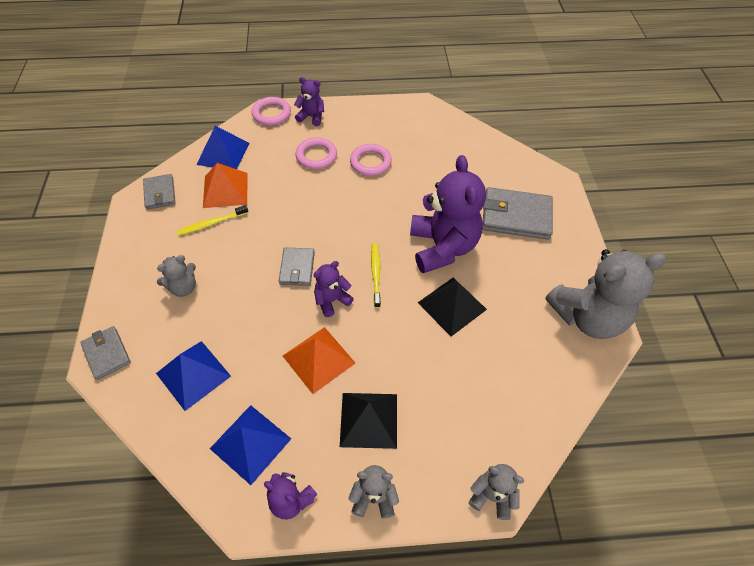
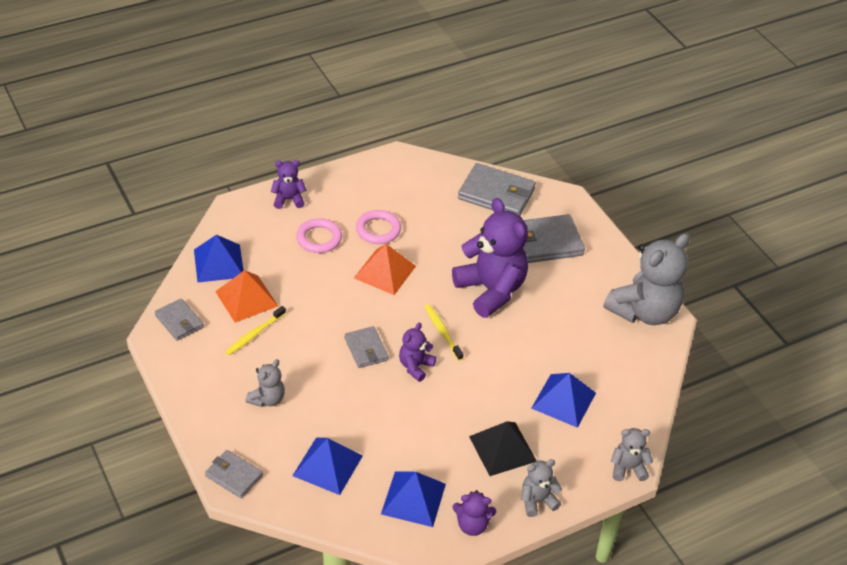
camera: 25 degrees left, 10 degrees down
(271, 114) = (243, 207): pink ring -> none
(319, 359) = (432, 417): orange pyramid -> orange pyramid (385, 272)
(452, 306) = (525, 338): black pyramid -> none
(458, 387) = (563, 400): none -> blue pyramid
(492, 159) = (496, 194): none -> grey wallet

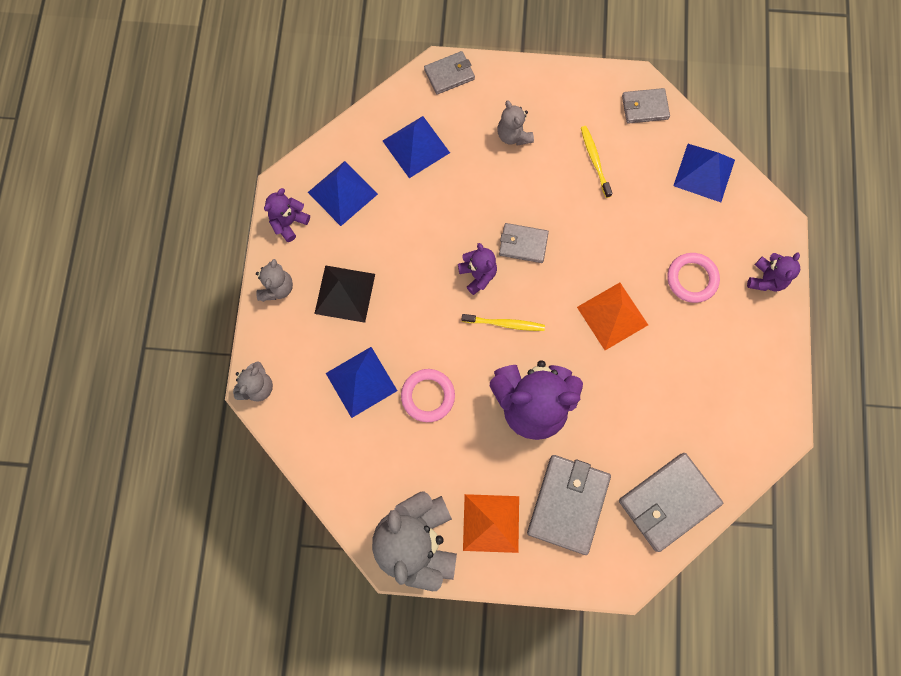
camera: 125 degrees right, 30 degrees up
(246, 298) = (643, 175): orange pyramid -> orange pyramid (491, 523)
(378, 230) = (675, 343): pink ring -> pink ring (428, 396)

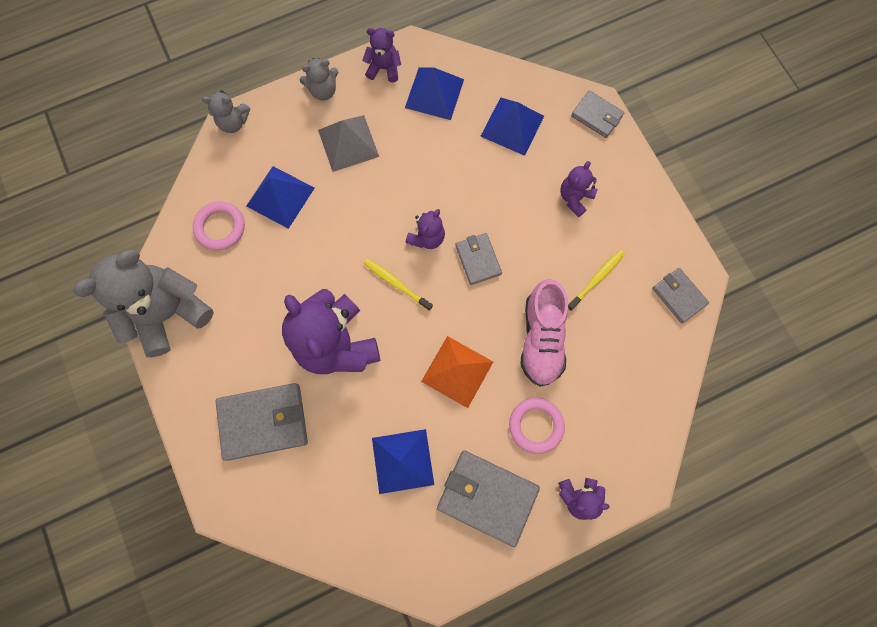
camera: 60 degrees right, 0 degrees up
(344, 293) = (348, 143): black pyramid -> grey pyramid
(428, 396) = (297, 255): pink ring -> pink ring (220, 227)
(491, 523) = (214, 365): orange pyramid -> none
(505, 324) = (396, 283): yellow toothbrush -> yellow toothbrush turned 150 degrees clockwise
(513, 135) = (574, 198): grey teddy bear -> purple teddy bear
(621, 232) = (541, 338): none -> pink shoe
(668, 502) = (311, 511): grey wallet -> grey wallet (487, 497)
(704, 172) = (649, 383): blue pyramid -> blue pyramid (402, 461)

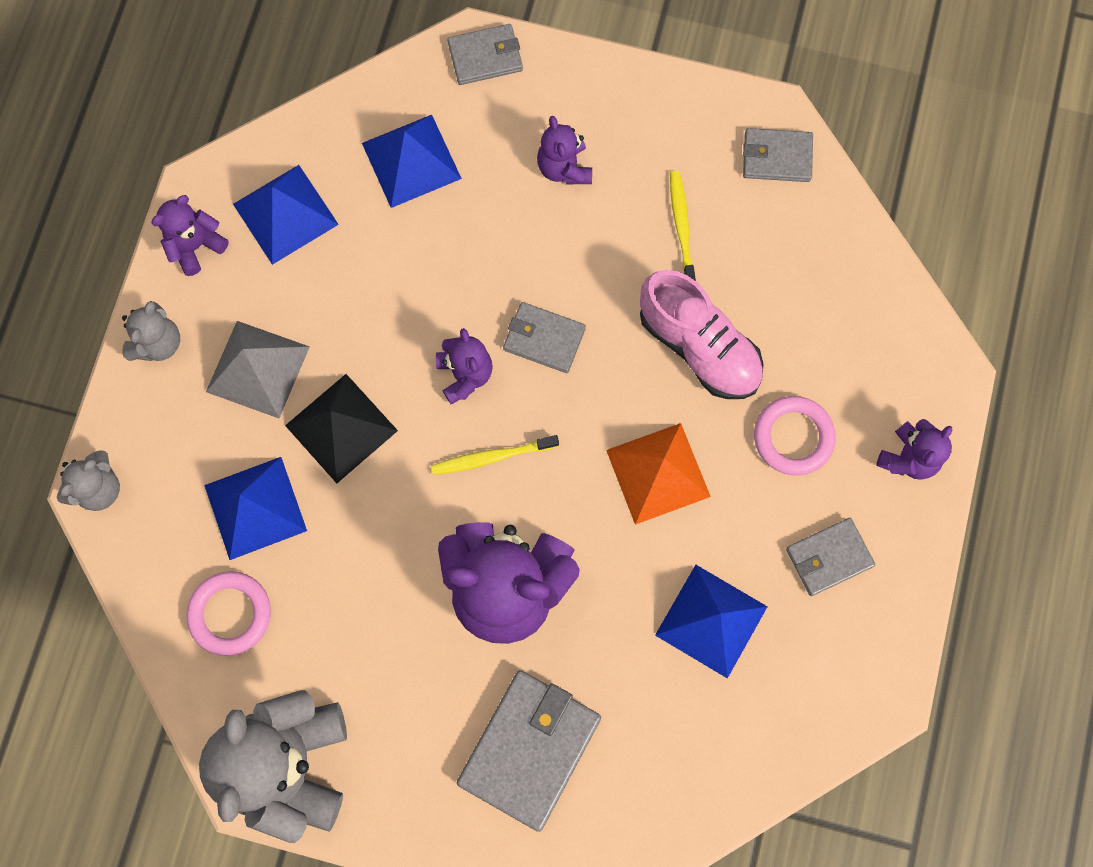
camera: 50 degrees left, 0 degrees up
(351, 203) = (341, 428): none -> black pyramid
(487, 497) = (829, 557): grey wallet -> grey wallet, size x0.58

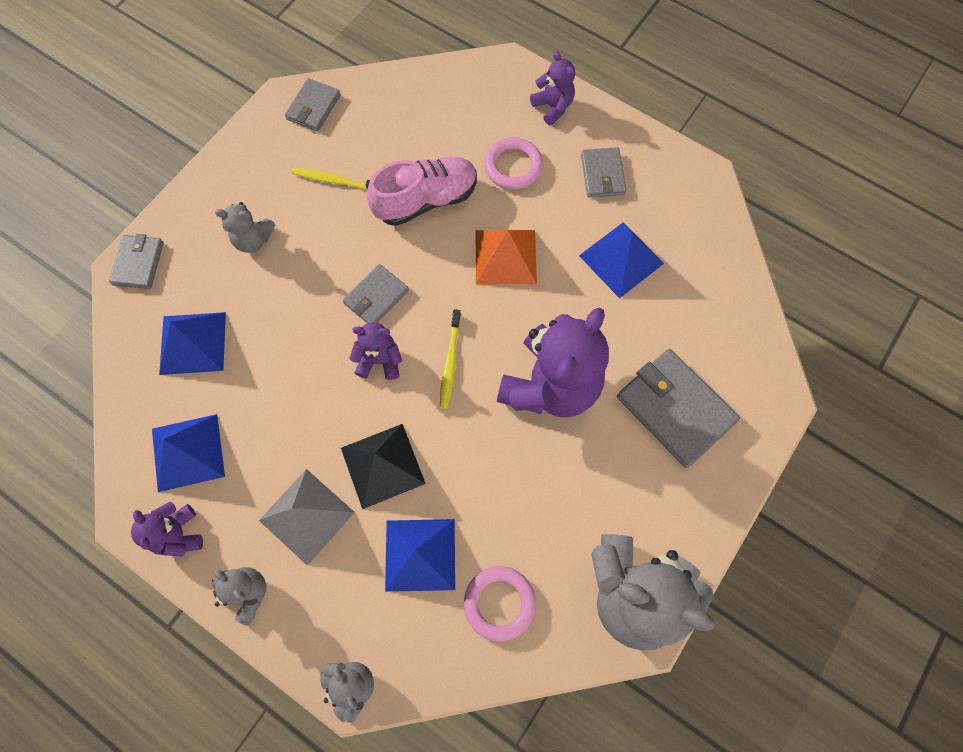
camera: 70 degrees left, 5 degrees down
(564, 168) = (253, 240): purple teddy bear -> grey teddy bear

